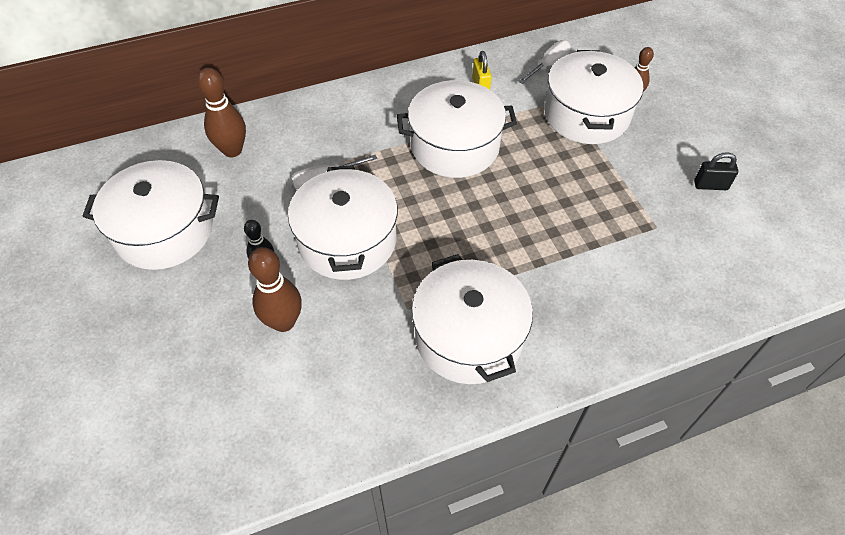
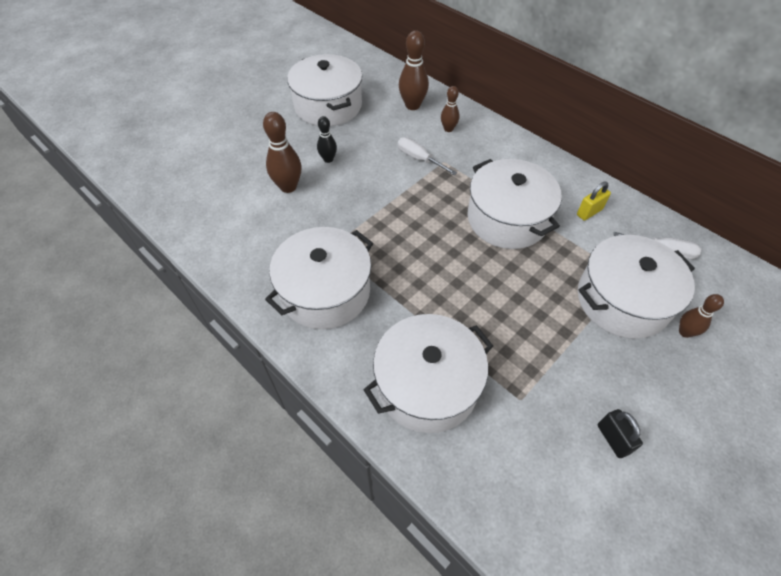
camera: 65 degrees right, 0 degrees up
(296, 136) = (448, 129): none -> brown bowling pin
(347, 240) = (372, 191): white pot -> white pot (427, 385)

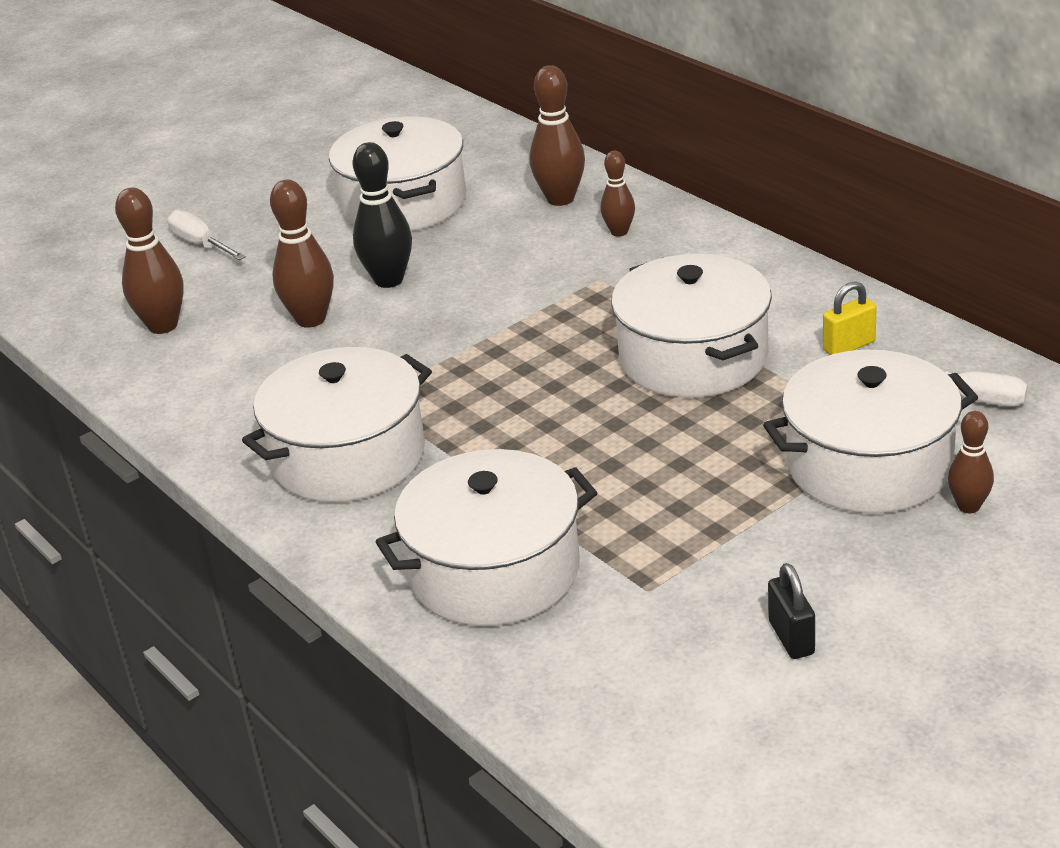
camera: 10 degrees right, 20 degrees down
(203, 190) = (163, 326): none -> brown bowling pin
(328, 159) = (389, 280): black bowling pin -> black bowling pin, size x1.65
(419, 159) = (554, 276): white screwdriver -> white screwdriver (201, 244)

